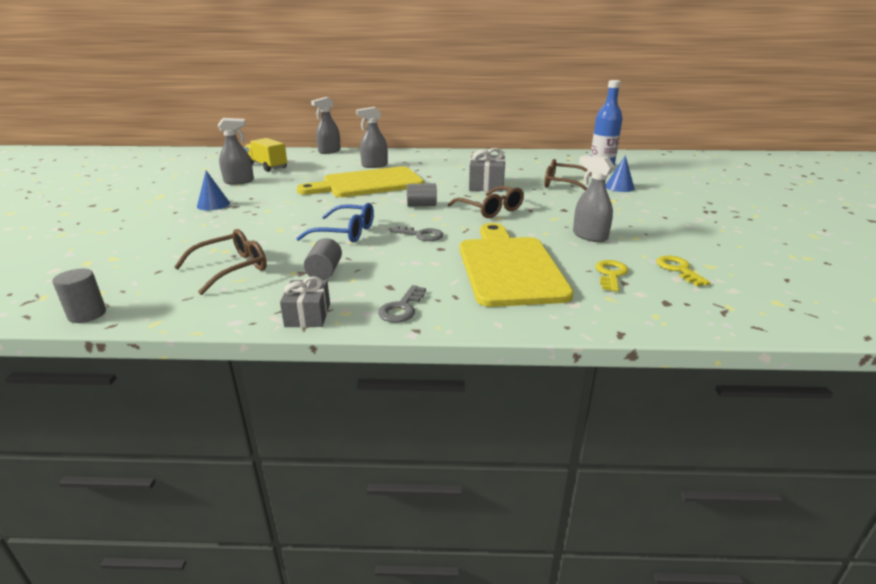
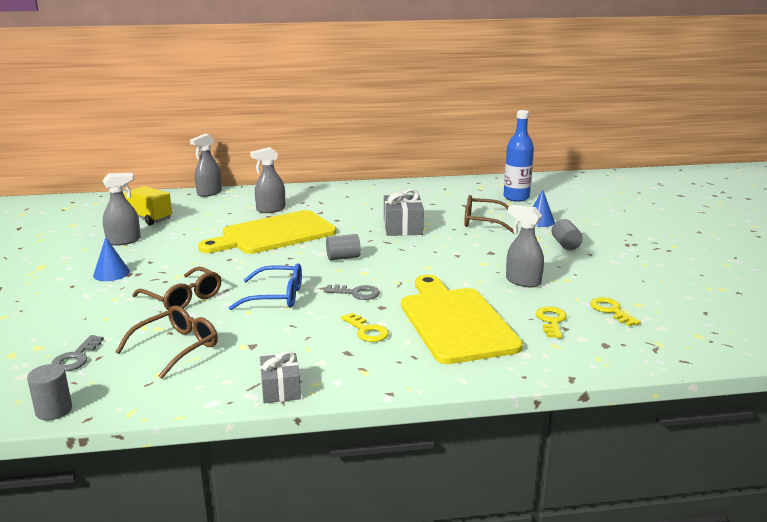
camera: 10 degrees left, 5 degrees down
(324, 272) = (275, 342): grey cylinder -> grey cylinder (565, 244)
(402, 308) = (368, 373): grey key -> grey key (76, 358)
(417, 268) = (366, 331): none -> yellow key
(490, 209) = (417, 258): brown glasses -> brown glasses (183, 298)

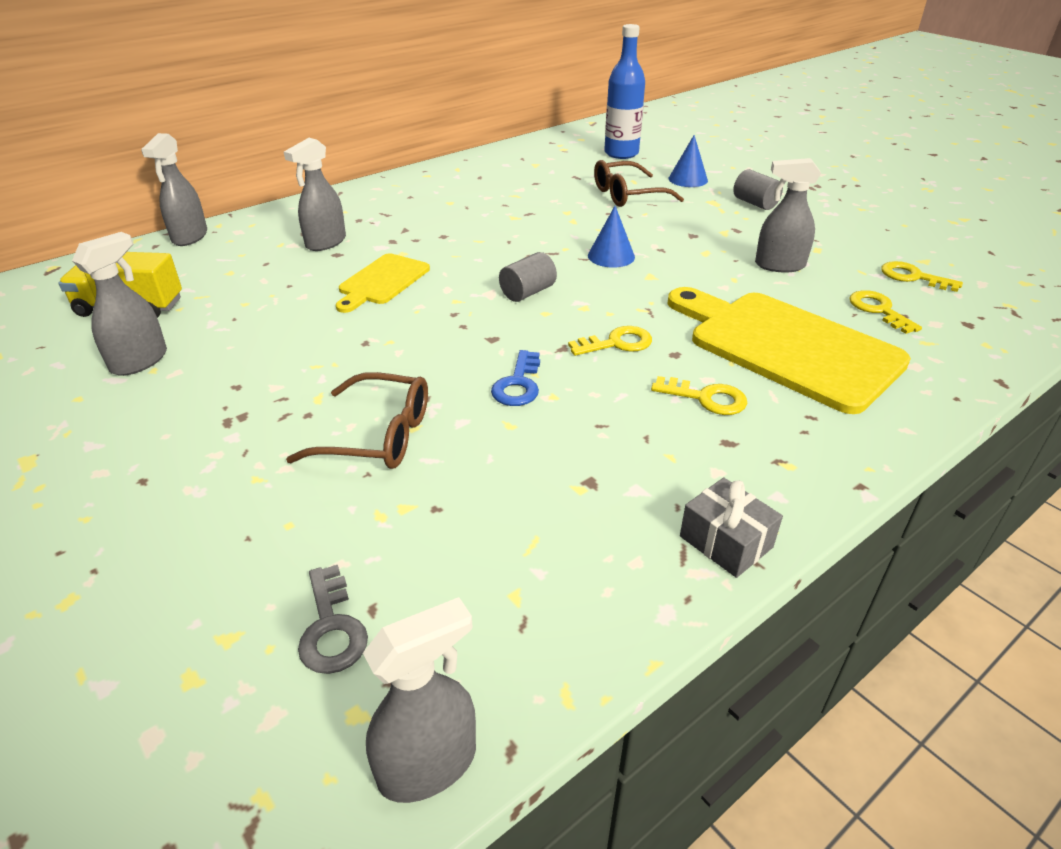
camera: 30 degrees left, 15 degrees up
(54, 410) = (428, 764): grey cylinder -> grey spray bottle
(111, 273) = (191, 430): blue cone -> blue cone (611, 256)
(177, 347) = (483, 532): brown glasses -> none
(274, 234) = (382, 281): yellow cutting board -> yellow cutting board, size x0.53
(277, 296) = (518, 384): blue glasses -> blue key
(356, 293) = (617, 343): grey key -> yellow key
(403, 227) = (544, 226): grey gift -> none

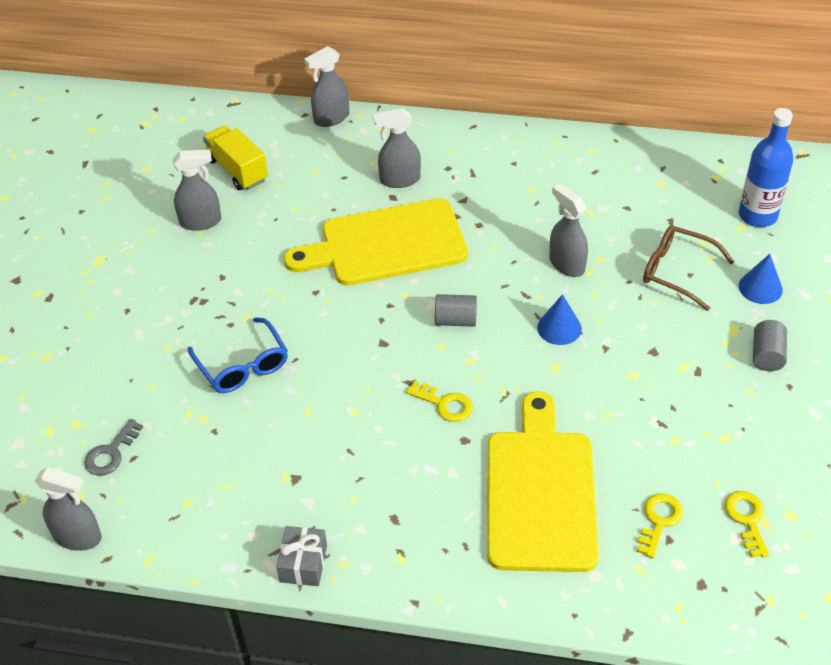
camera: 50 degrees right, 10 degrees up
(378, 436) = (243, 366): brown glasses -> blue glasses
(382, 281) = (386, 244): yellow cutting board -> yellow cutting board, size x1.88
(518, 384) = (349, 388): blue key -> none
(706, 398) = (430, 484): yellow key -> none
(779, 265) = (664, 428): grey spray bottle -> grey spray bottle (566, 264)

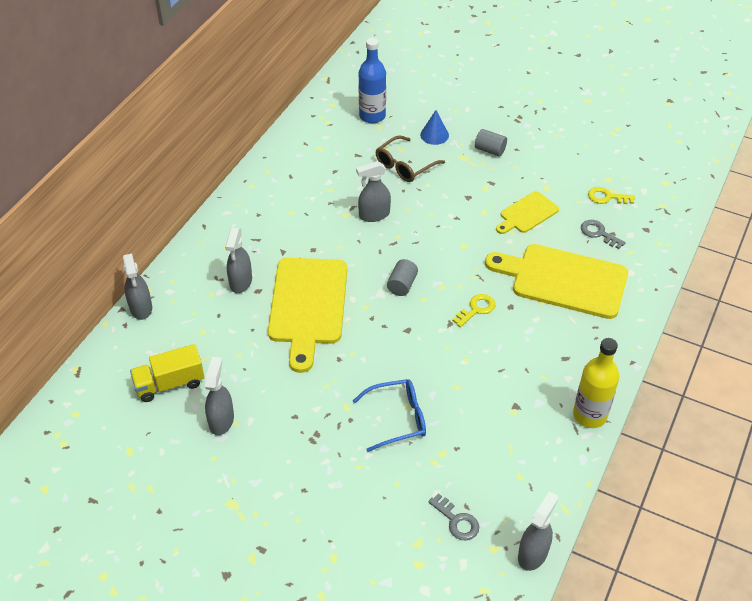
camera: 75 degrees left, 0 degrees up
(303, 563) = (589, 415): grey gift -> yellow bottle
(559, 328) = (430, 234): blue cone -> none
(655, 425) = (527, 214): none -> yellow cutting board
(659, 521) = (599, 233): yellow key -> grey key

